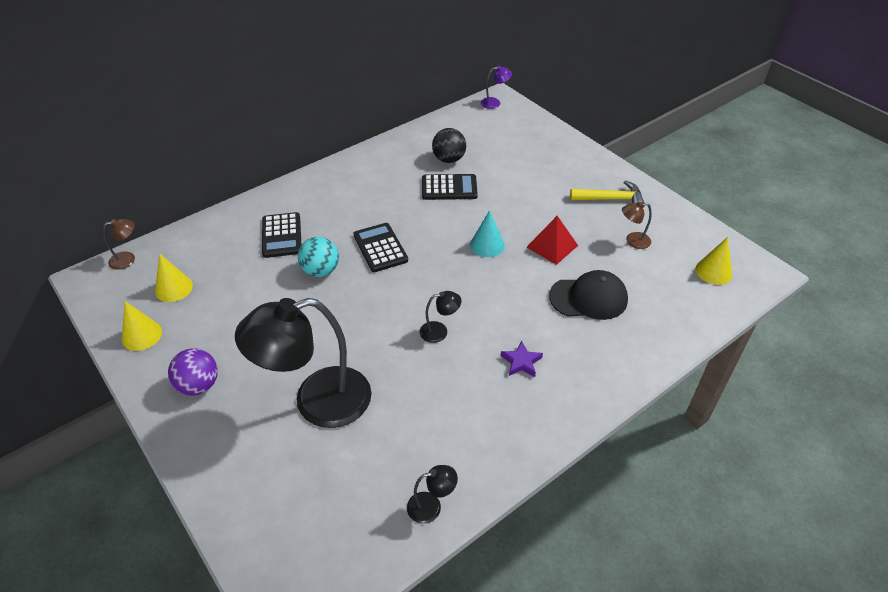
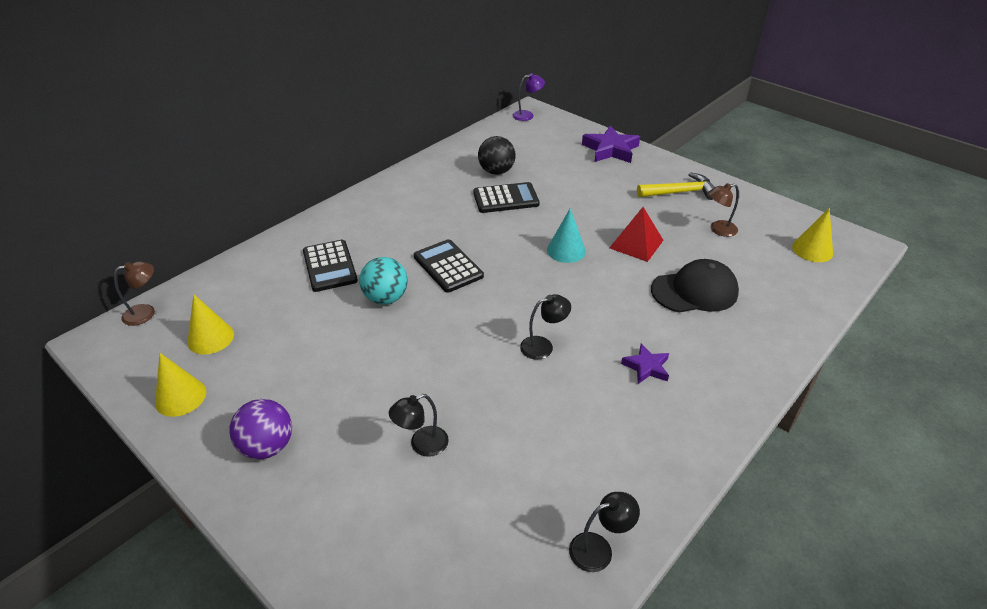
camera: 10 degrees left, 5 degrees down
(317, 402) = (422, 445): black lamp -> black lamp, size x0.41
(561, 147) = (611, 149): none -> purple star

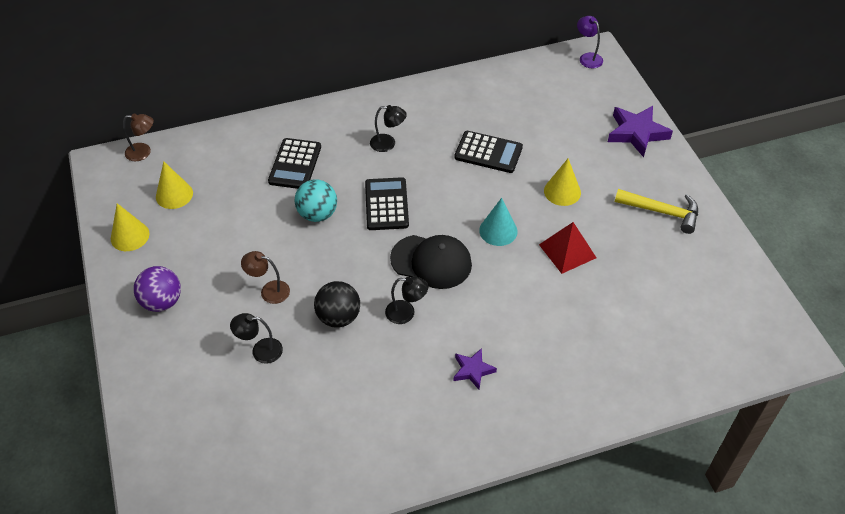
camera: 30 degrees right, 10 degrees up
(496, 171) = (503, 117): black ball -> black ball (338, 317)
(527, 115) = (587, 57): purple lamp -> purple lamp turned 135 degrees counterclockwise
(599, 549) = (322, 485): black lamp -> black lamp (388, 143)
(694, 291) = (577, 321): black cap -> black cap (431, 262)
(718, 230) = (660, 269): brown lamp -> brown lamp (269, 291)
(812, 250) = (734, 330): yellow cone -> yellow cone (562, 191)

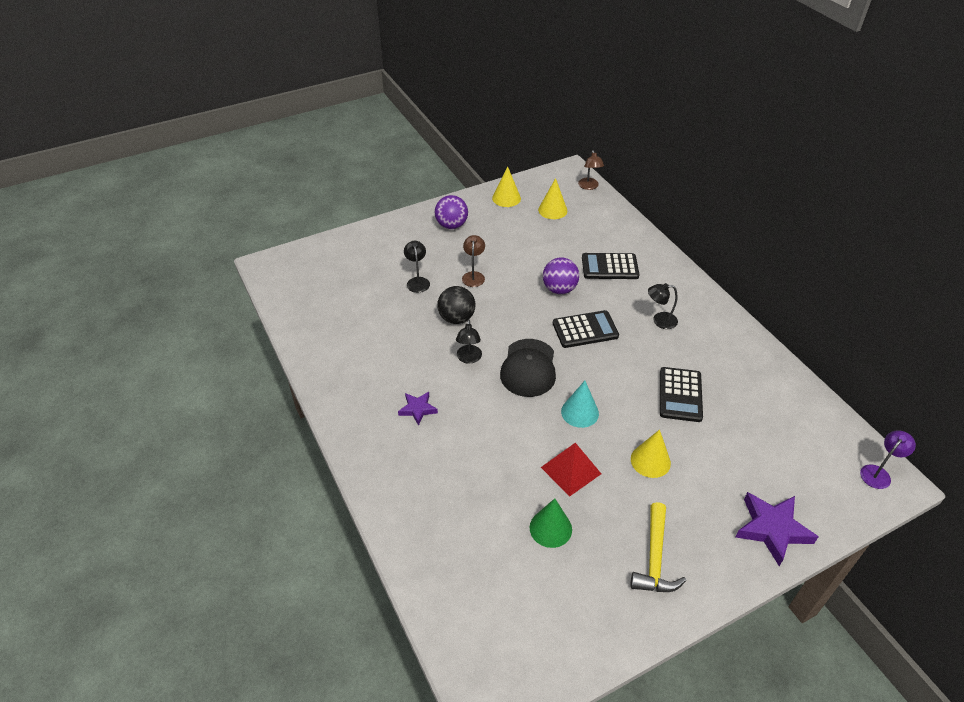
camera: 80 degrees right, 5 degrees down
(317, 214) = (559, 289): turquoise ball -> purple ball
(388, 143) = (659, 320): black lamp -> black lamp turned 90 degrees clockwise
(630, 278) = (550, 528): none -> green cone

